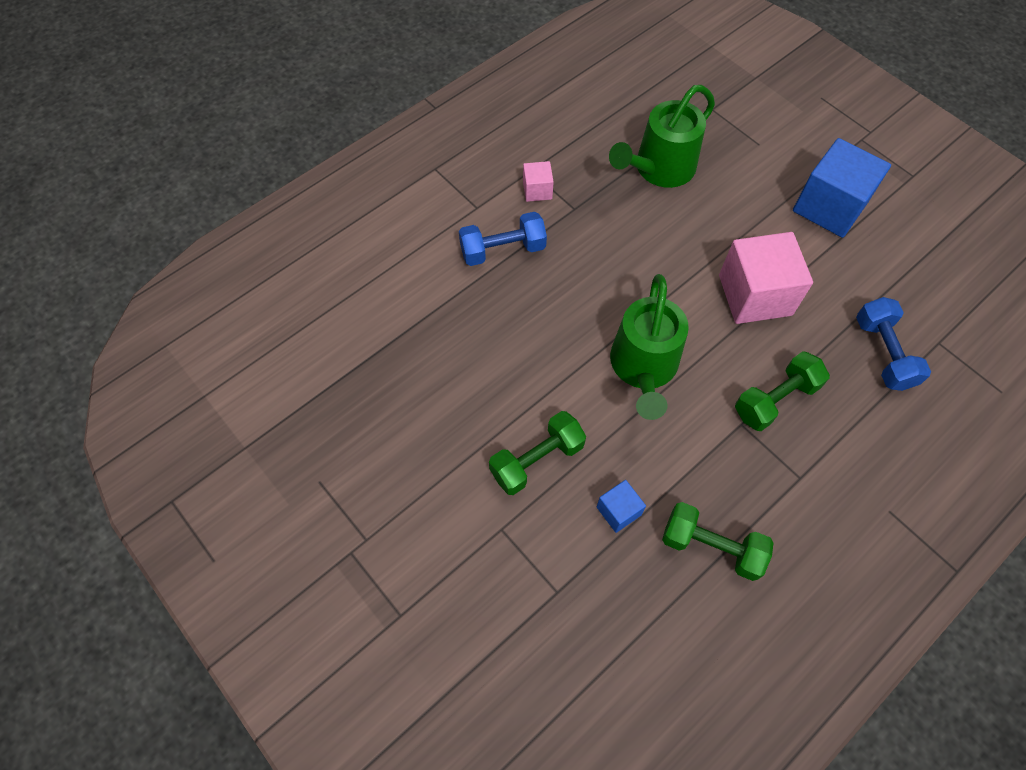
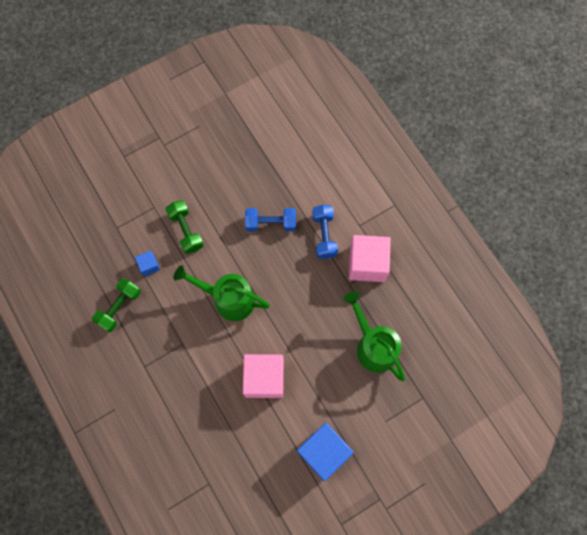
camera: 100 degrees right, 10 degrees up
(537, 190) = (367, 264): pink cube -> pink cube, size x2.09
(775, 399) = (193, 368): green dumbbell -> none
(883, 353) = (208, 444): blue dumbbell -> blue dumbbell (271, 223)

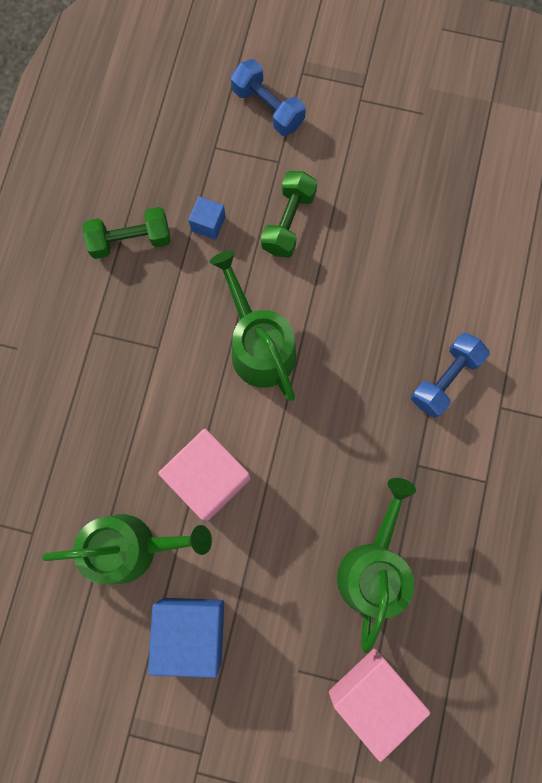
camera: 45 degrees right, 5 degrees up
(261, 443) = (132, 547): none -> green watering can
(271, 223) = (394, 305): blue dumbbell -> blue dumbbell (267, 108)
(367, 264) = (464, 463): pink cube -> pink cube (372, 694)

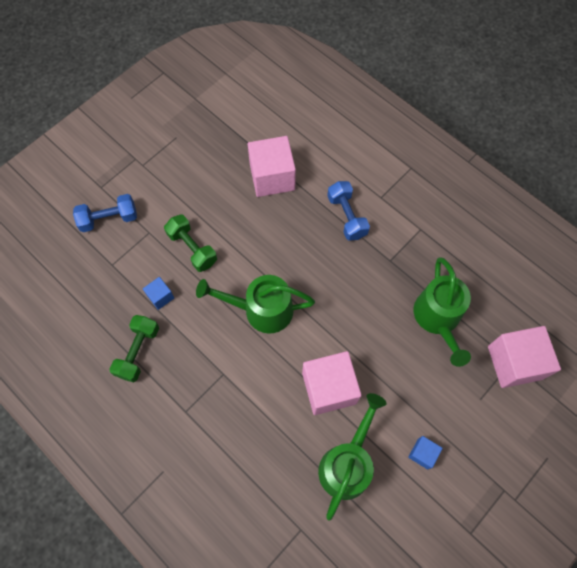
camera: 60 degrees left, 10 degrees down
(191, 631) = (422, 453): blue cube -> blue cube, size x0.48
(373, 566) = (438, 319): green watering can -> green watering can turned 135 degrees counterclockwise
(441, 257) = (272, 177): none -> pink cube

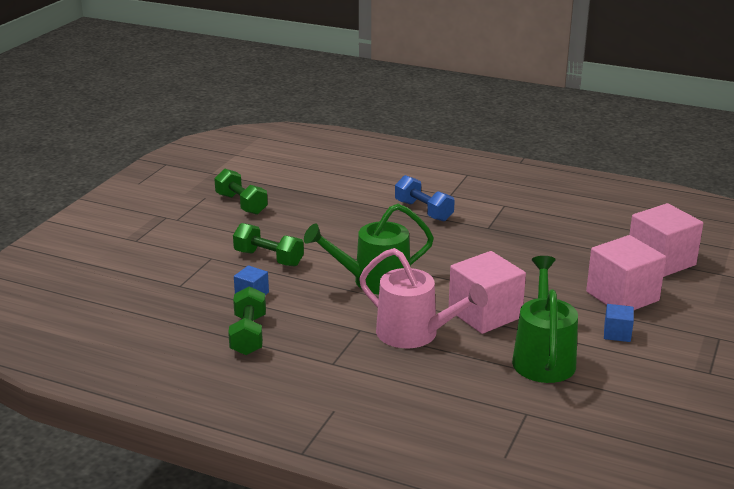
camera: 20 degrees left, 40 degrees down
(109, 219) = (158, 258): blue dumbbell -> none
(201, 157) = (241, 204): none -> green dumbbell
(262, 396) = (415, 334): none -> pink watering can
(272, 177) = (327, 202): pink cube -> pink cube (622, 296)
(438, 319) = (564, 251): green watering can -> none

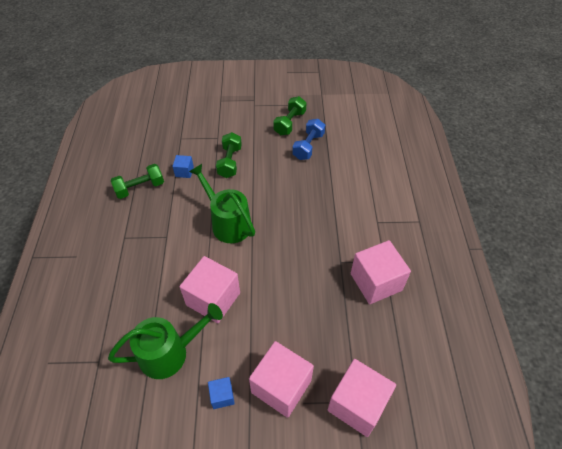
camera: 65 degrees right, 25 degrees up
(415, 334) = (171, 267): pink watering can -> none
(423, 211) = (341, 215): blue dumbbell -> blue dumbbell (308, 146)
(527, 216) = (376, 282): none -> pink cube

